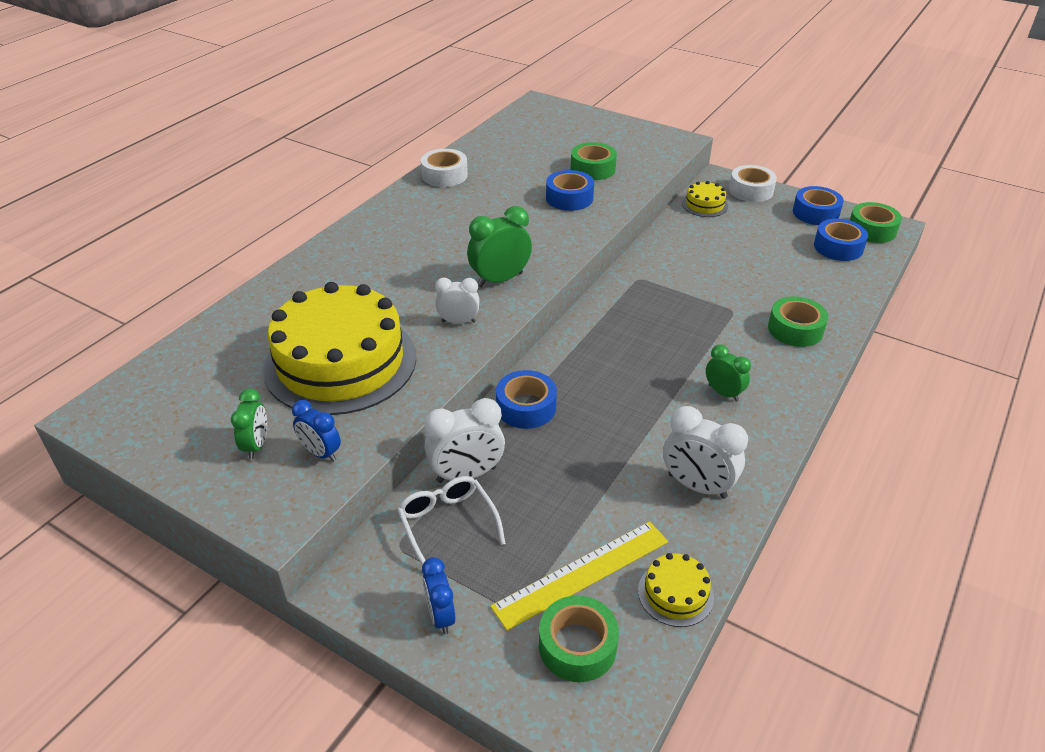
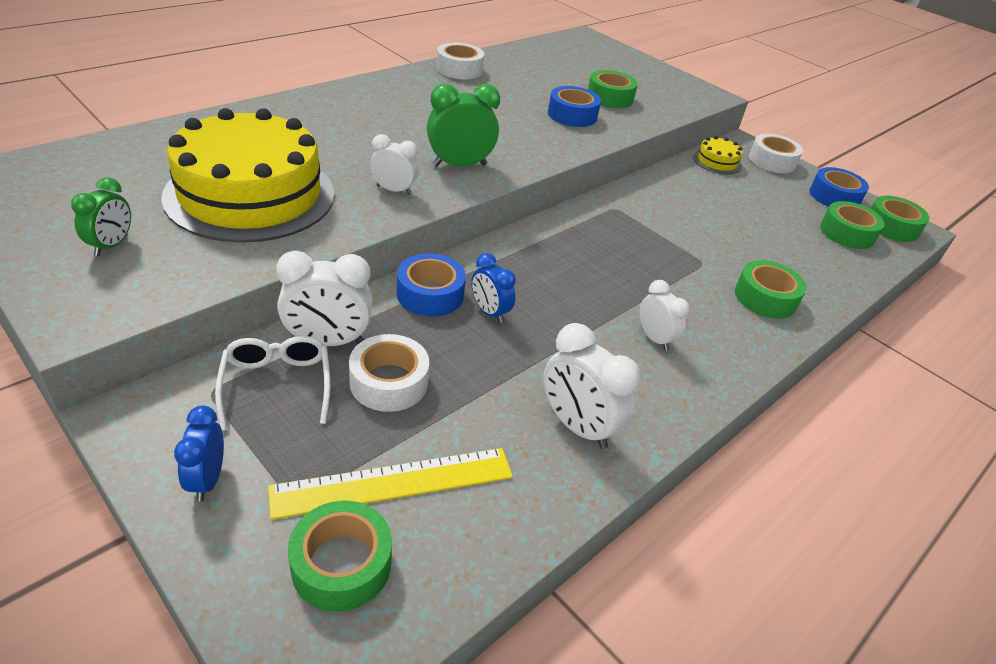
camera: 10 degrees right, 0 degrees up
(321, 453) = (170, 270): blue clock -> blue clock (489, 312)
(534, 494) = (389, 382): none -> white tape
(675, 593) = (491, 539): yellow cake -> none
(723, 393) = (654, 338): green clock -> white clock
(838, 247) = (847, 233): blue tape -> green tape

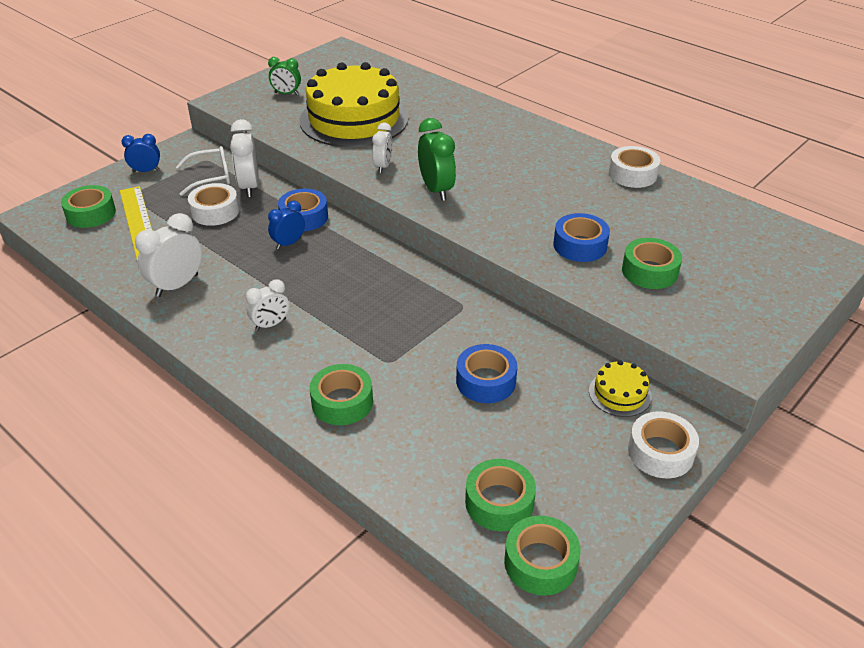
camera: 90 degrees right, 0 degrees up
(834, 196) = (594, 508): blue tape -> blue tape (486, 381)

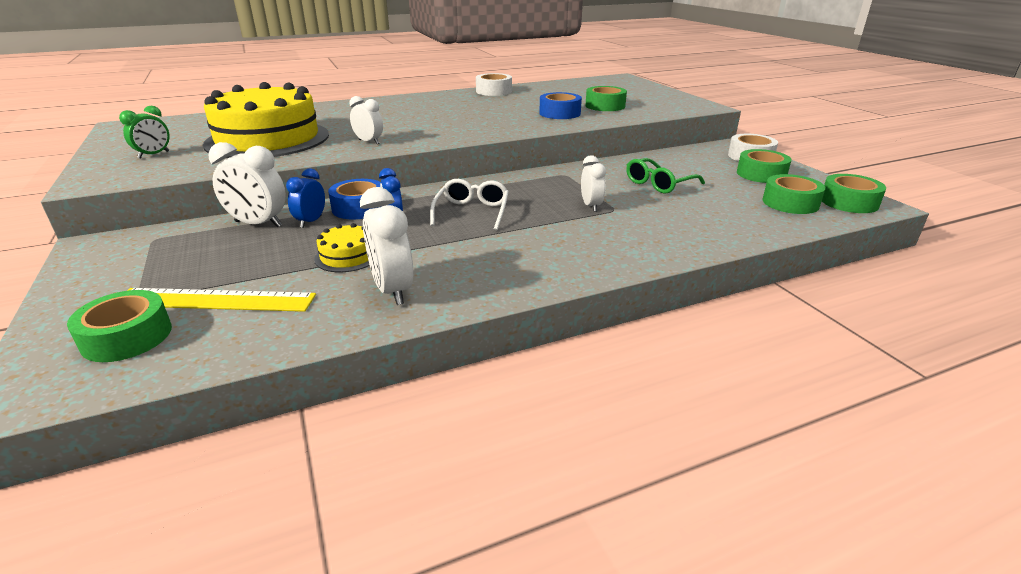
camera: 65 degrees left, 10 degrees down
(146, 171) = (99, 280): blue clock -> blue clock (311, 221)
(211, 177) = (198, 241): white glasses -> white glasses (472, 212)
(215, 211) = (275, 248): white tape -> none
(270, 324) = (519, 248): white clock -> white clock (591, 206)
(342, 402) = (656, 235): green tape -> green tape (761, 174)
(436, 190) = (434, 133): green clock -> none
(486, 381) = (659, 184): blue tape -> green glasses
(619, 393) = (692, 154): yellow cake -> yellow cake (348, 256)

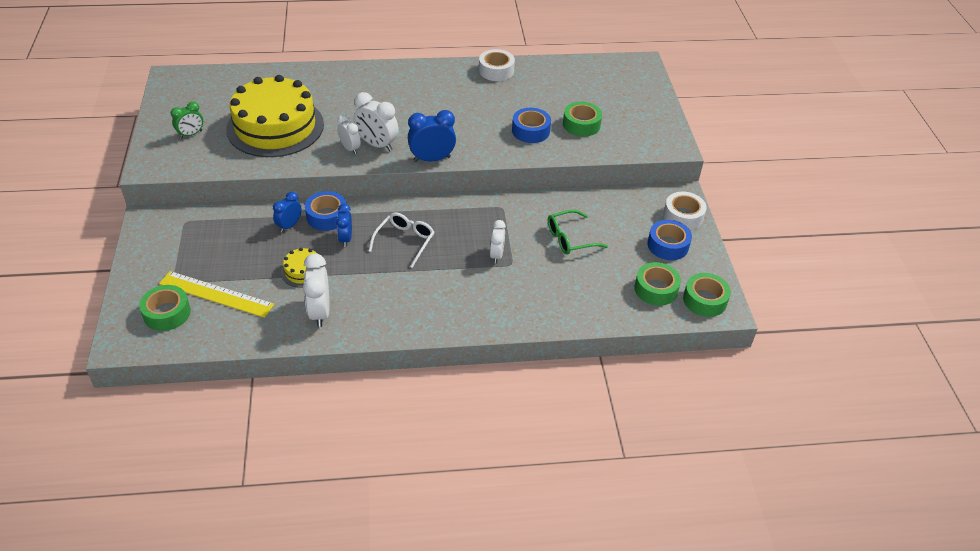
camera: 15 degrees right, 15 degrees up
(258, 224) = (253, 220): white clock -> white clock (377, 145)
(470, 137) = (432, 159): none -> blue clock
(761, 174) = (668, 245): green tape -> blue tape

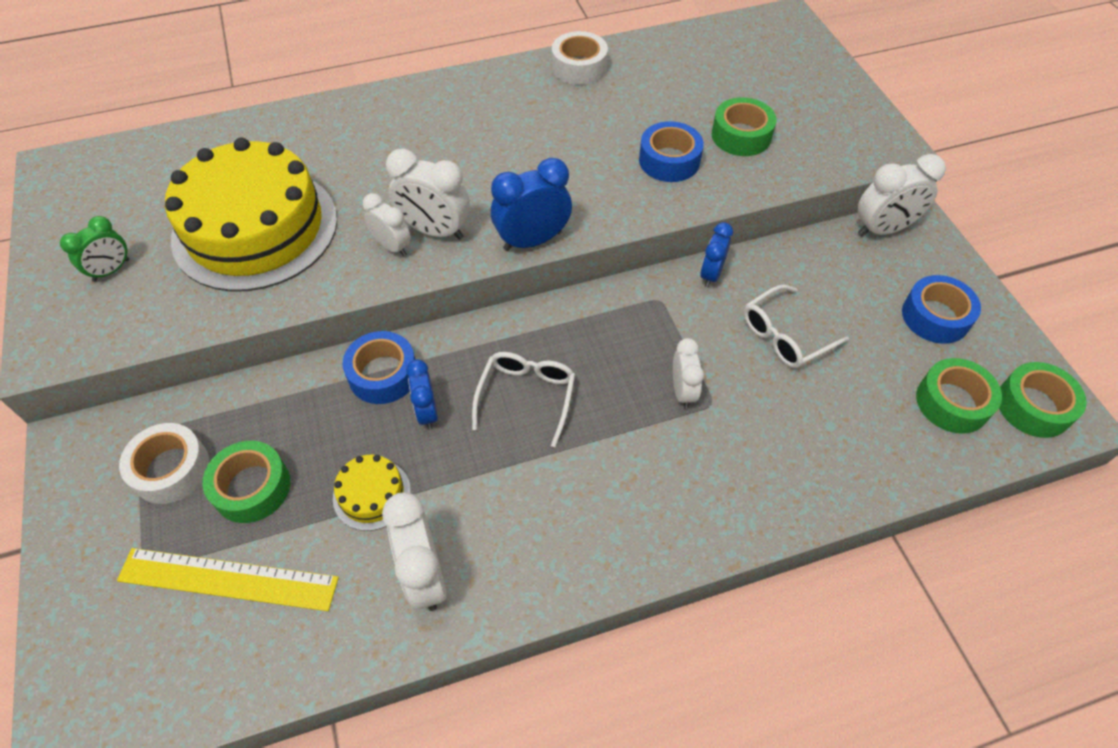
camera: 10 degrees left, 10 degrees up
(167, 313) = (145, 643): green tape -> green tape (252, 487)
(289, 225) = (324, 406): blue clock -> blue clock (711, 274)
(570, 239) = (785, 336): green glasses -> white glasses
(658, 194) = (883, 229): none -> white clock
(683, 216) = (935, 260): white tape -> white tape (171, 469)

